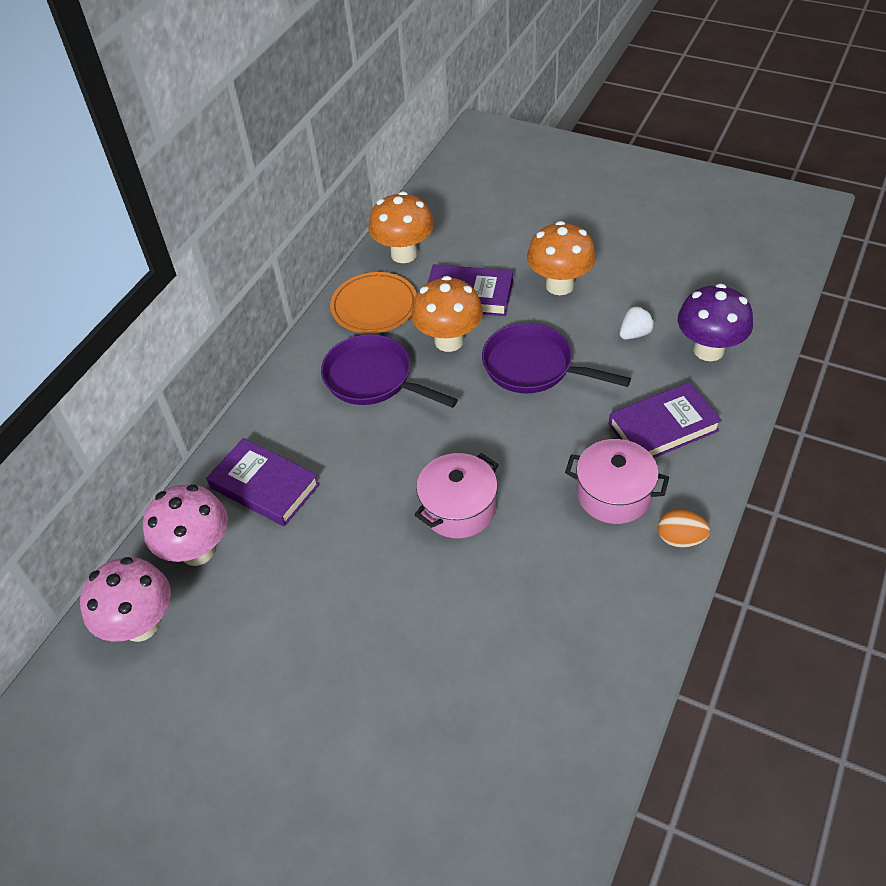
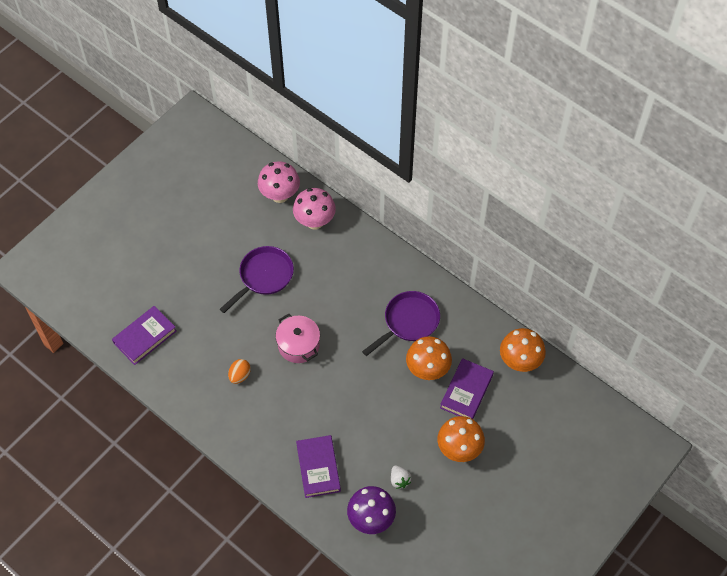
camera: 100 degrees right, 10 degrees up
(264, 486) = (346, 256): purple book -> purple book (145, 337)
(374, 306) = (473, 334): orange plate -> none
(533, 367) = (390, 412): purple pan -> purple pan (264, 276)
(614, 494) = (280, 425): pink pot -> none
(680, 539) = (240, 447): orange egg -> orange egg (240, 375)

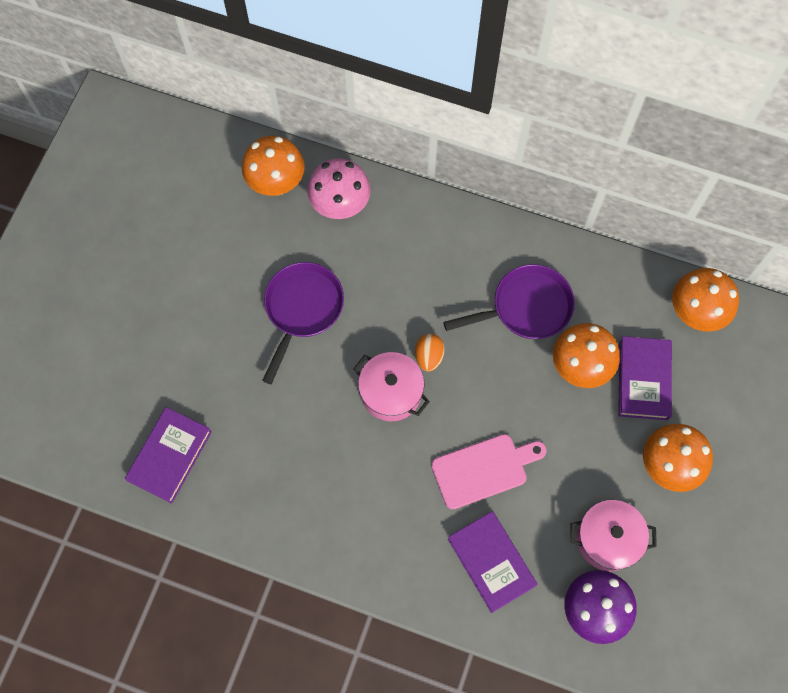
camera: 20 degrees left, 10 degrees up
(240, 375) = (328, 466): orange egg -> orange egg (429, 357)
(280, 195) = (276, 183): pink mushroom -> orange mushroom
(337, 411) = (483, 469): none -> pink cutting board
(399, 480) = (607, 539): white strawberry -> pink pot
(408, 322) = (526, 307): purple pan -> purple pan turned 45 degrees clockwise

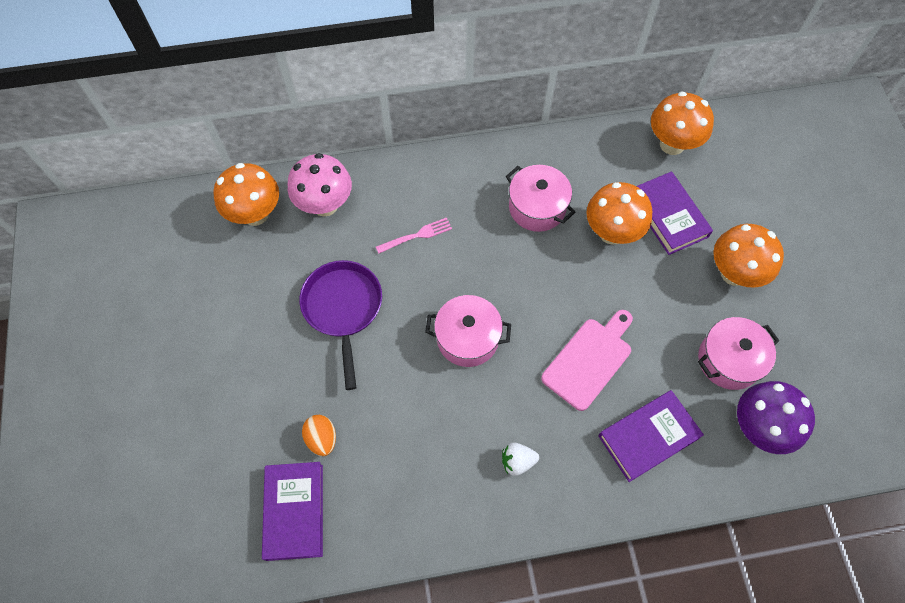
camera: 30 degrees left, 5 degrees down
(368, 519) = (517, 461): none -> white strawberry
(403, 277) = (416, 235): none -> pink fork
(429, 357) = (481, 290): orange egg -> orange egg (322, 438)
(491, 562) = (648, 437): purple book -> purple book turned 60 degrees counterclockwise
(526, 307) = (537, 207): purple pan -> pink pot

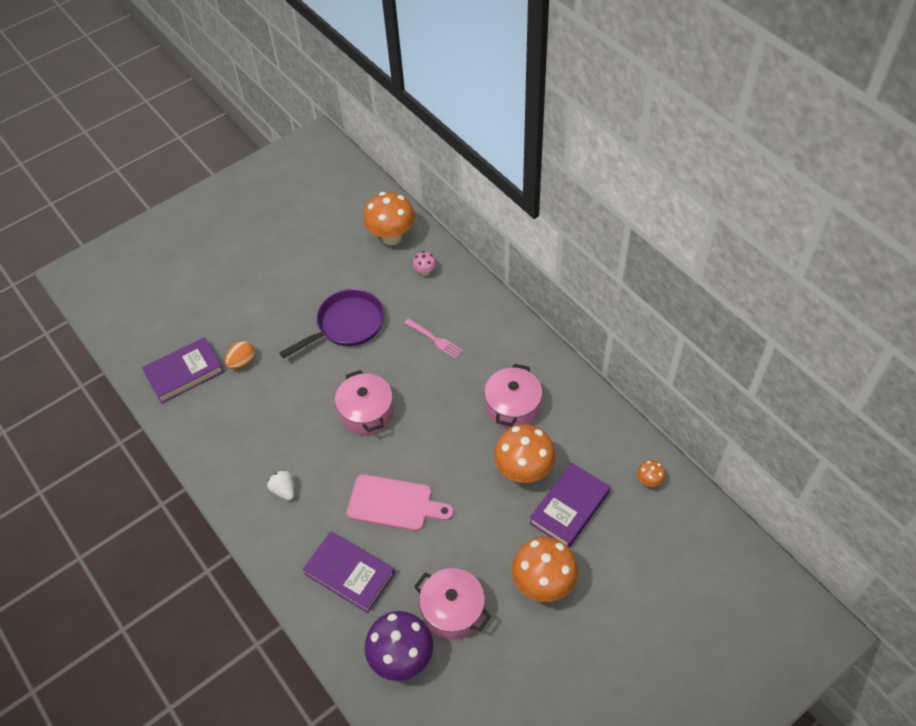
camera: 65 degrees right, 10 degrees down
(325, 205) = (425, 271): pink mushroom -> pink mushroom, size x0.46
(672, 144) = (649, 481): orange mushroom -> orange mushroom, size x0.46

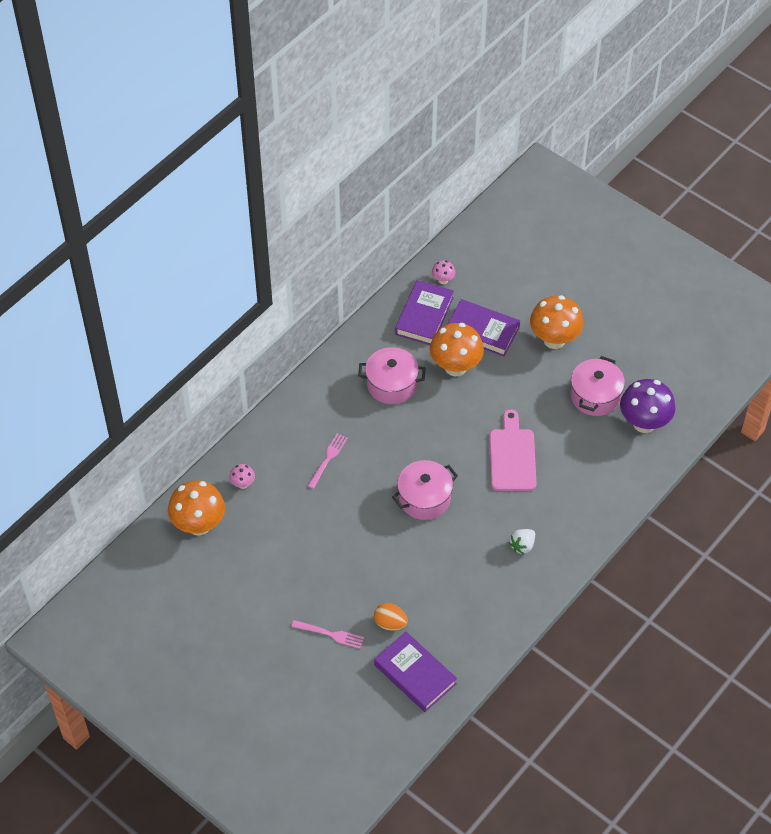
camera: 105 degrees left, 0 degrees up
(249, 316) = (330, 634): none -> pink fork
(347, 325) = (325, 539): purple pan -> none
(350, 574) = (586, 475): purple book -> purple book (424, 316)
(649, 481) = (443, 280): orange mushroom -> pink mushroom

